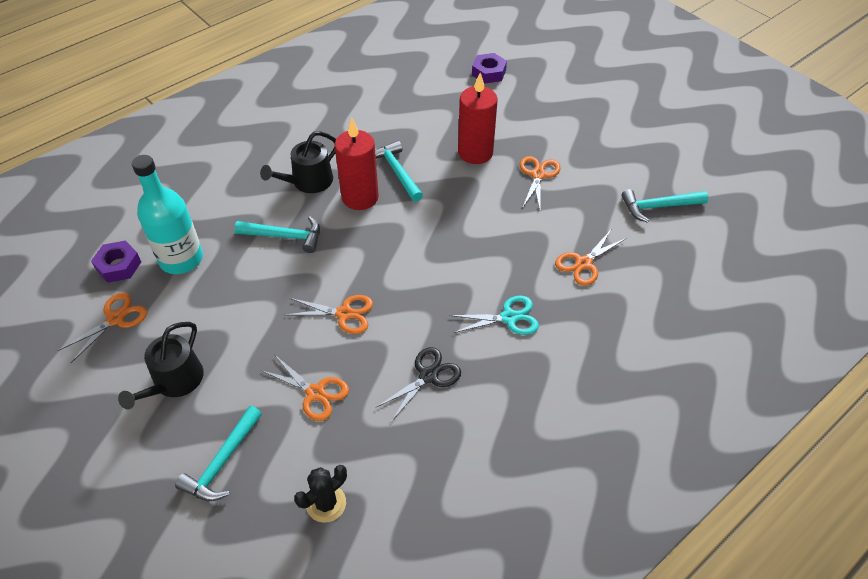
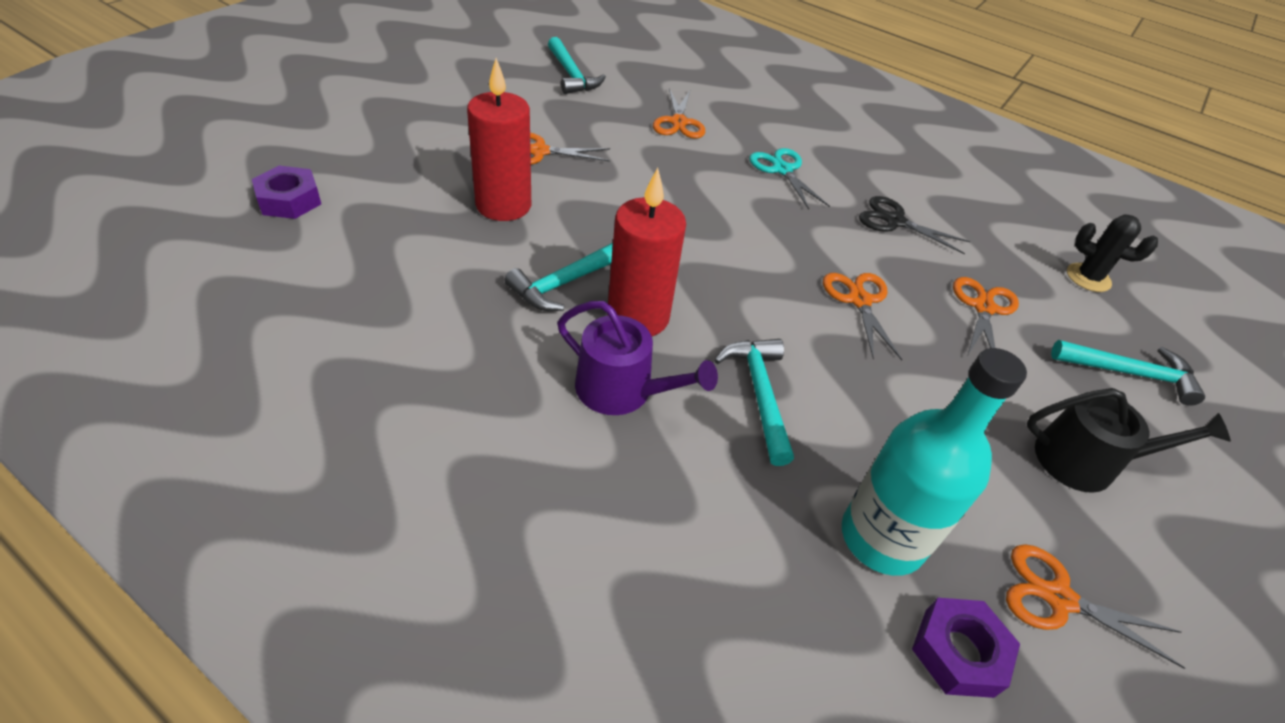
camera: 110 degrees left, 5 degrees down
(308, 182) = (622, 390): black watering can -> purple watering can
(583, 263) = (678, 122): orange scissors -> orange scissors turned 60 degrees clockwise

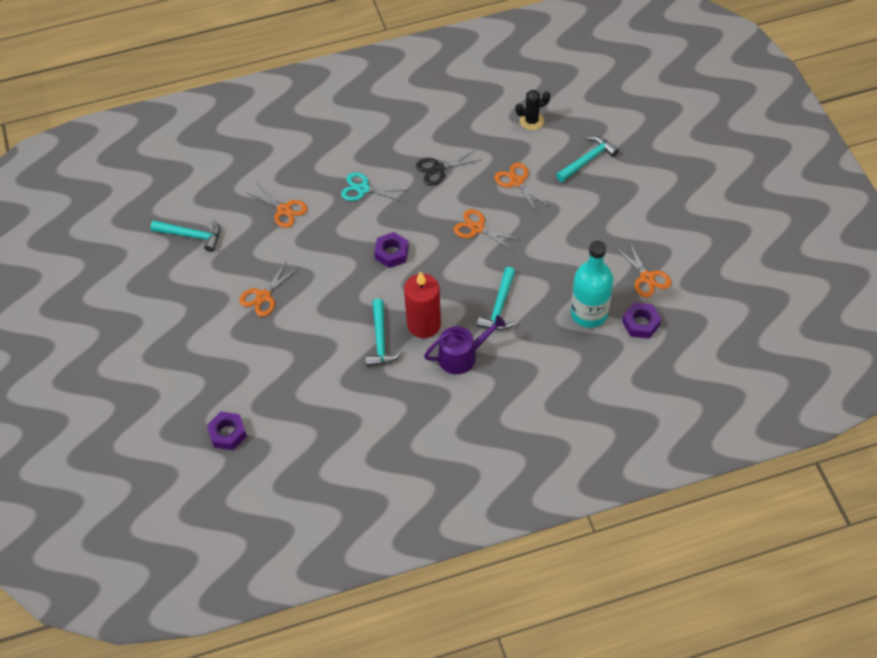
camera: 45 degrees left, 10 degrees up
(503, 205) = (301, 338): red candle -> none
(720, 232) = (392, 253): none -> purple nut
(759, 394) = (499, 307): turquoise hammer -> turquoise hammer turned 105 degrees counterclockwise
(1058, 598) = (647, 278): orange scissors -> orange scissors turned 90 degrees counterclockwise
(1085, 461) = (610, 218): black watering can -> none

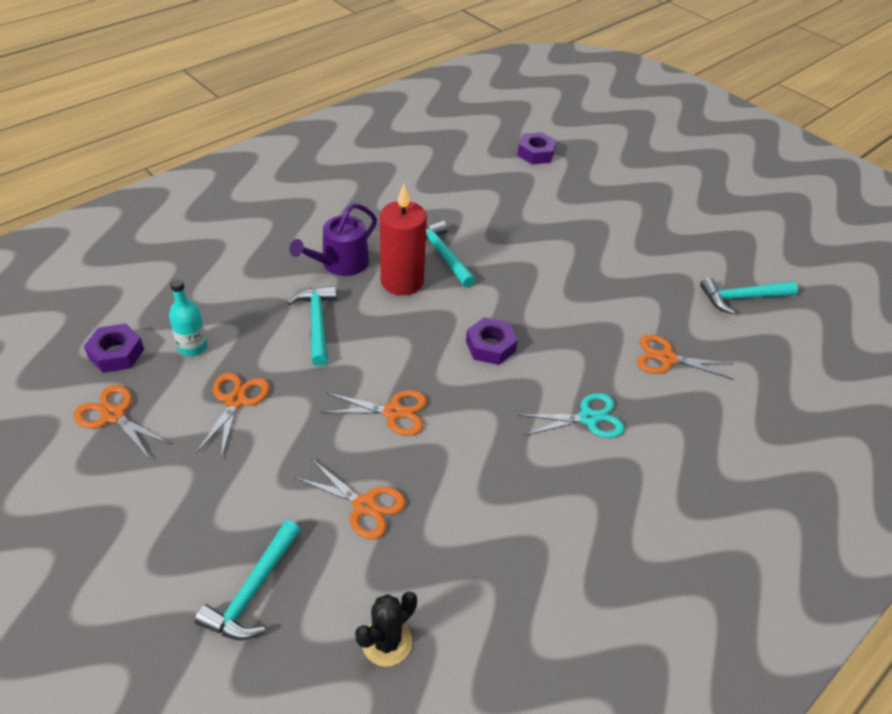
camera: 150 degrees right, 10 degrees down
(263, 296) = (603, 261): orange scissors -> orange scissors (236, 401)
(438, 169) = (500, 485): black scissors -> none
(589, 313) = (193, 347): turquoise bottle -> turquoise bottle, size x0.55

